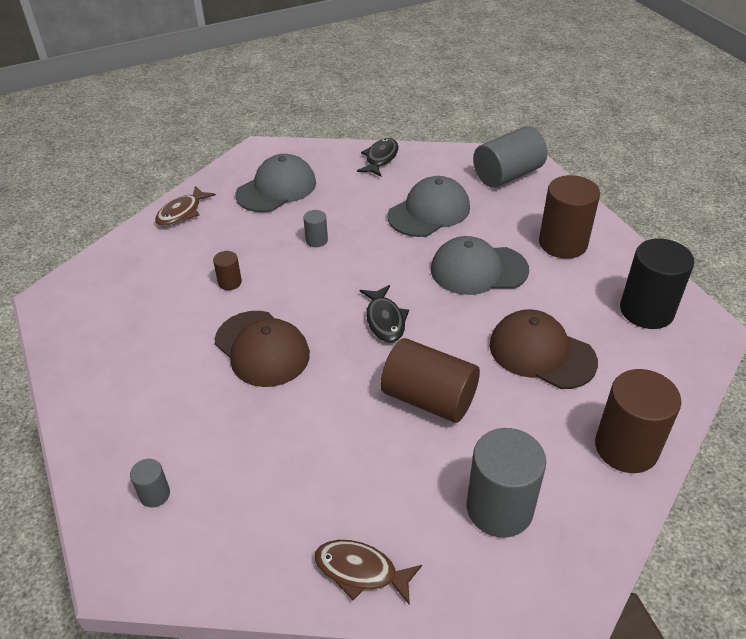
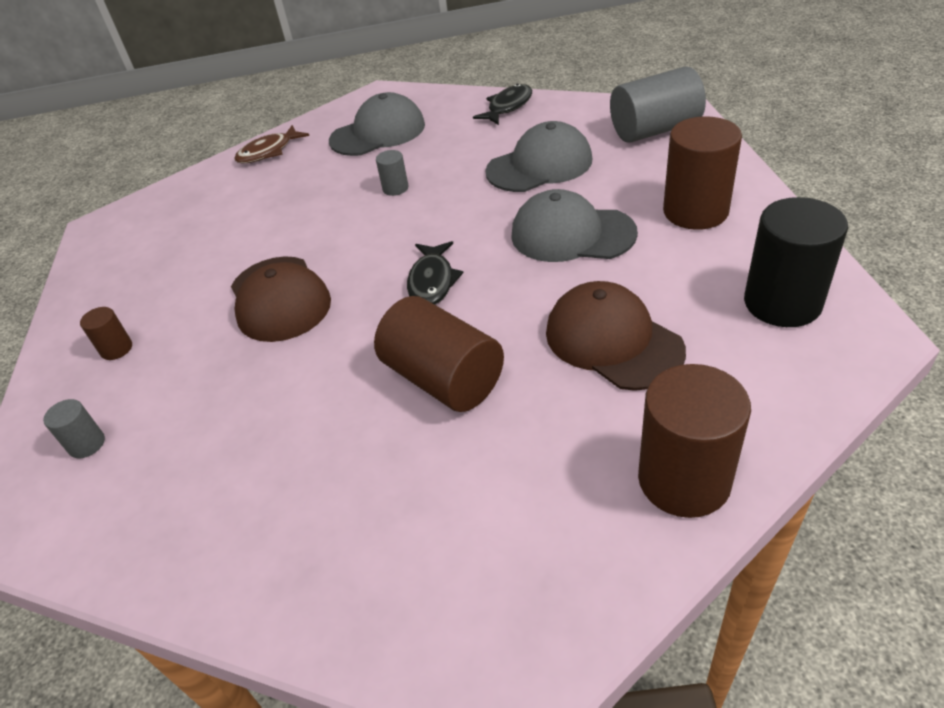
camera: 20 degrees right, 0 degrees up
(230, 282) = (281, 225): brown cylinder -> brown cylinder (116, 349)
(361, 571) = (262, 580): brown fish -> none
(499, 508) = (473, 532): grey cylinder -> none

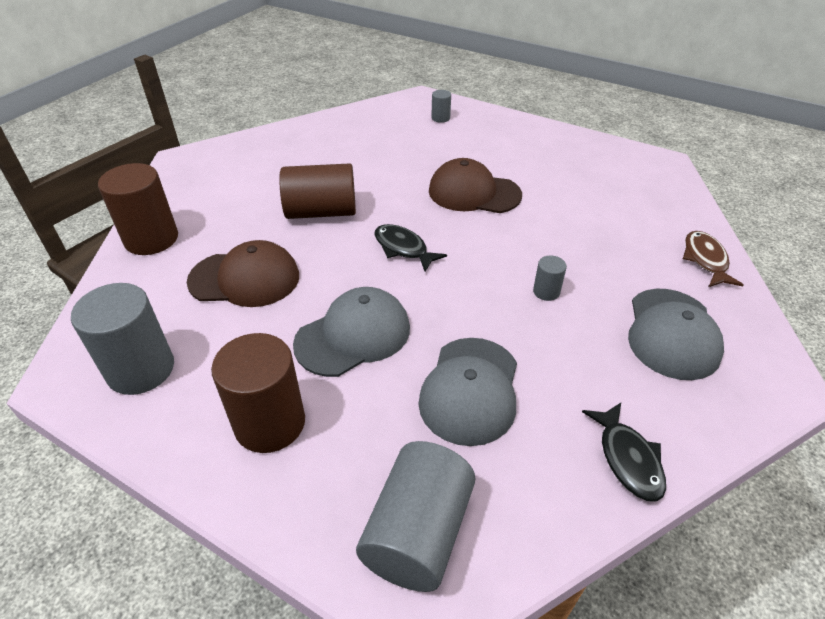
camera: 125 degrees right, 0 degrees up
(116, 349) = (504, 138): brown cylinder -> none
(782, 303) = (141, 369): black cylinder -> grey cylinder

